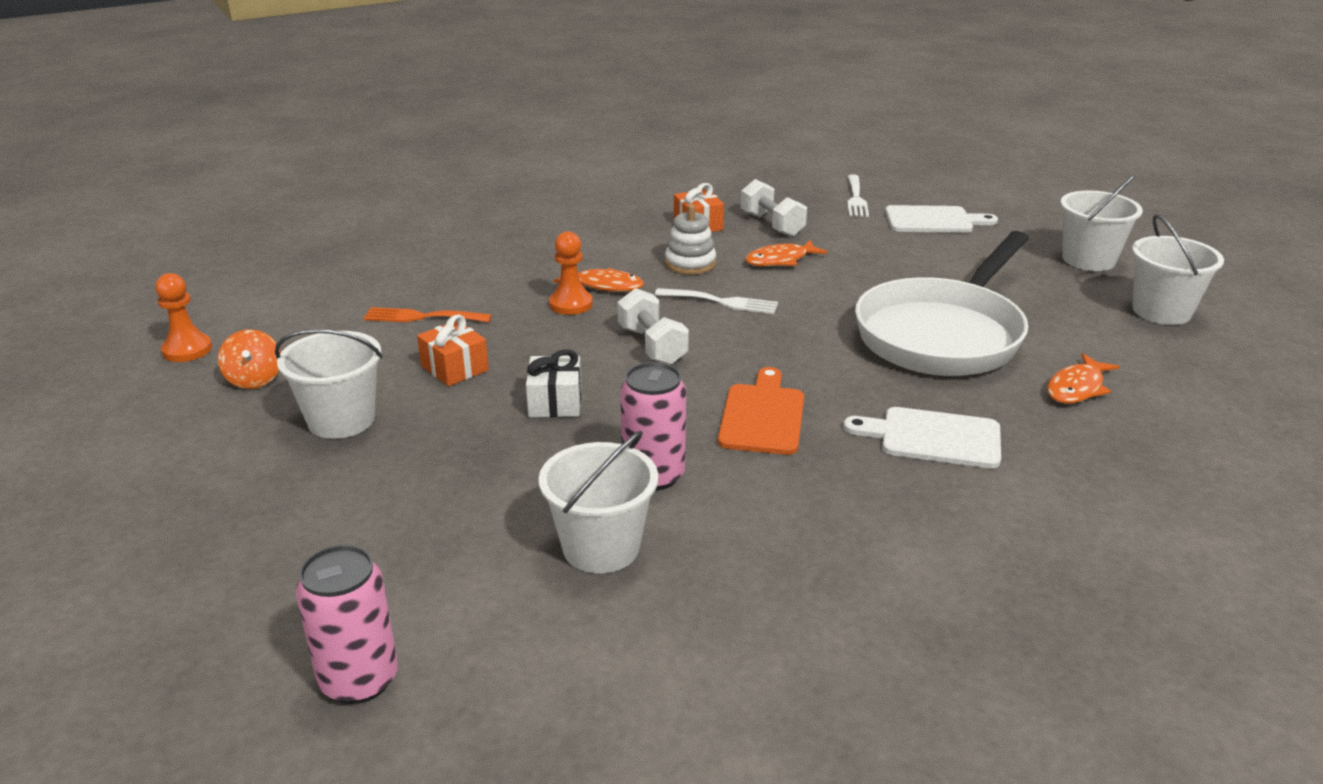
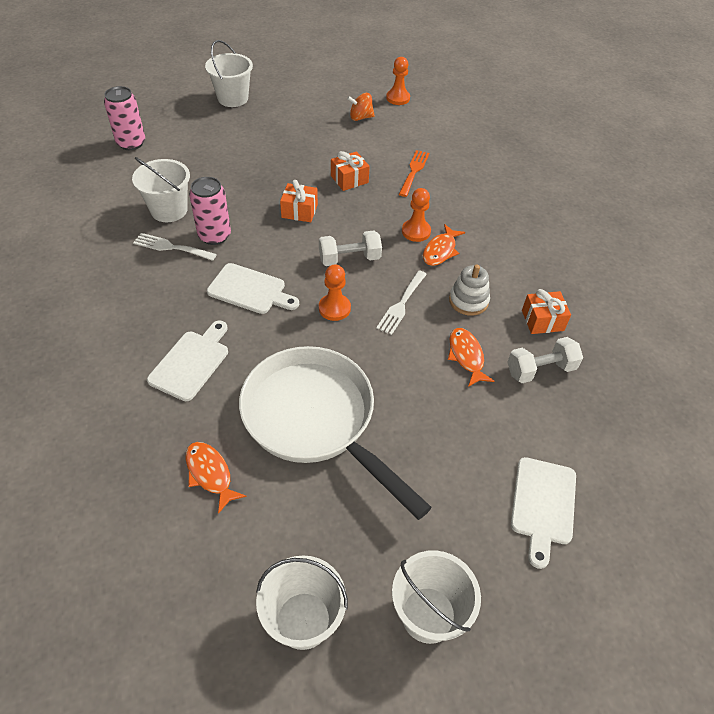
camera: 100 degrees right, 20 degrees up
(341, 420) = (311, 142): white bucket -> white bucket (233, 98)
(555, 402) = (299, 211): white gift -> orange gift
(757, 345) = (334, 308): none -> orange pawn
(762, 416) = (250, 290): orange cutting board -> white cutting board
(856, 198) = (603, 455): white fork -> white fork (171, 247)

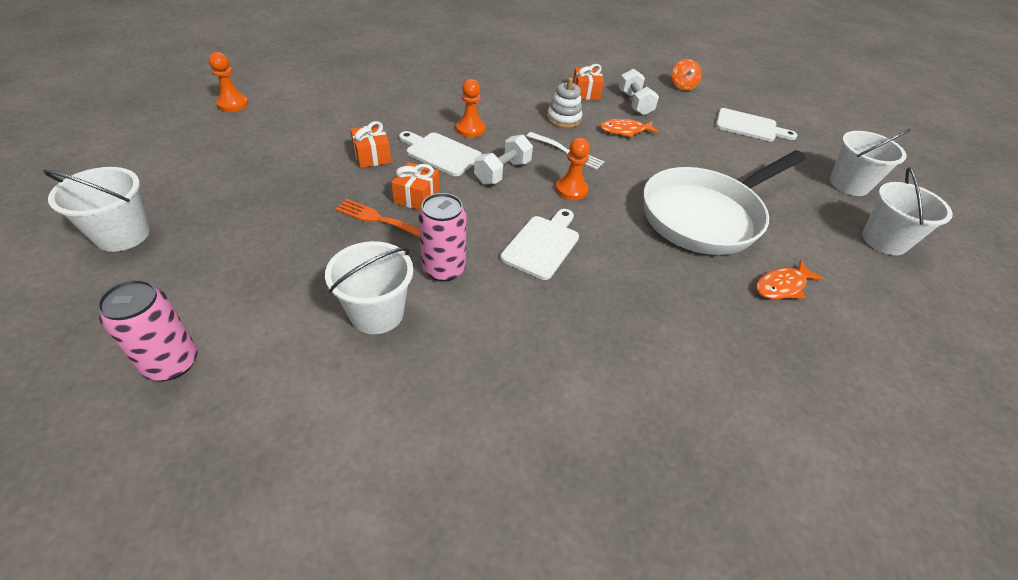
camera: 85 degrees left, 5 degrees down
(171, 247) = (457, 311): white fork -> none
(191, 362) = (651, 296): white cutting board -> white cutting board (440, 153)
(349, 259) = (502, 172): white dumbbell -> white dumbbell turned 45 degrees clockwise
(360, 117) = (255, 133): orange spinning top -> orange spinning top (682, 86)
(414, 171) = (376, 116): orange fork -> orange fork (378, 219)
(440, 250) = (499, 121): orange fish -> none

